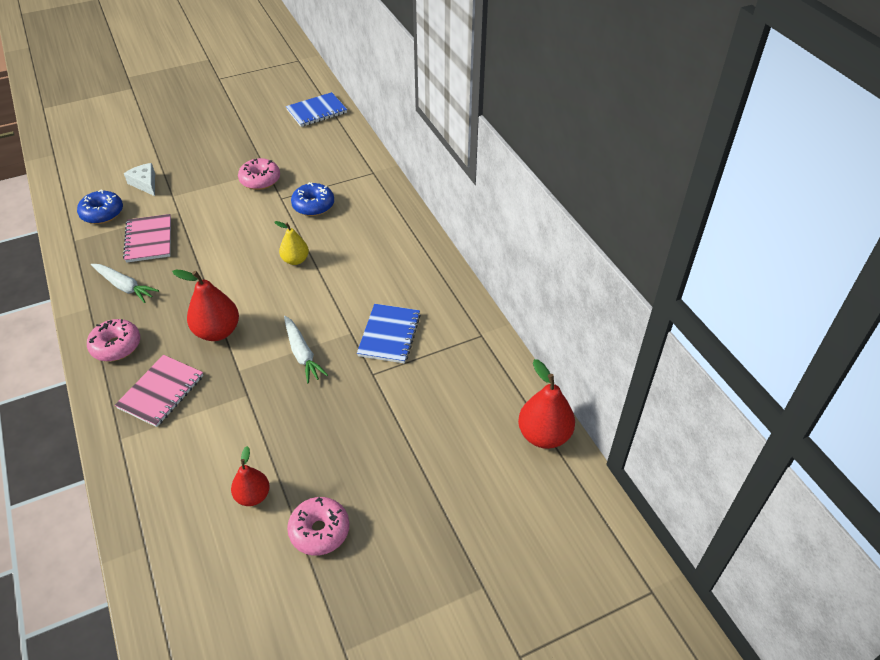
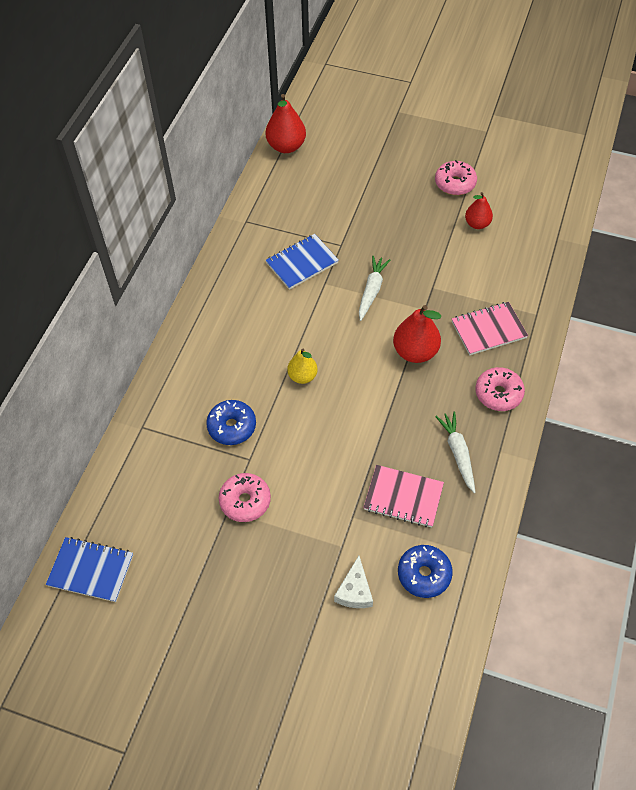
camera: 135 degrees left, 10 degrees up
(149, 240) = (403, 497): pink notebook -> pink notebook turned 75 degrees clockwise

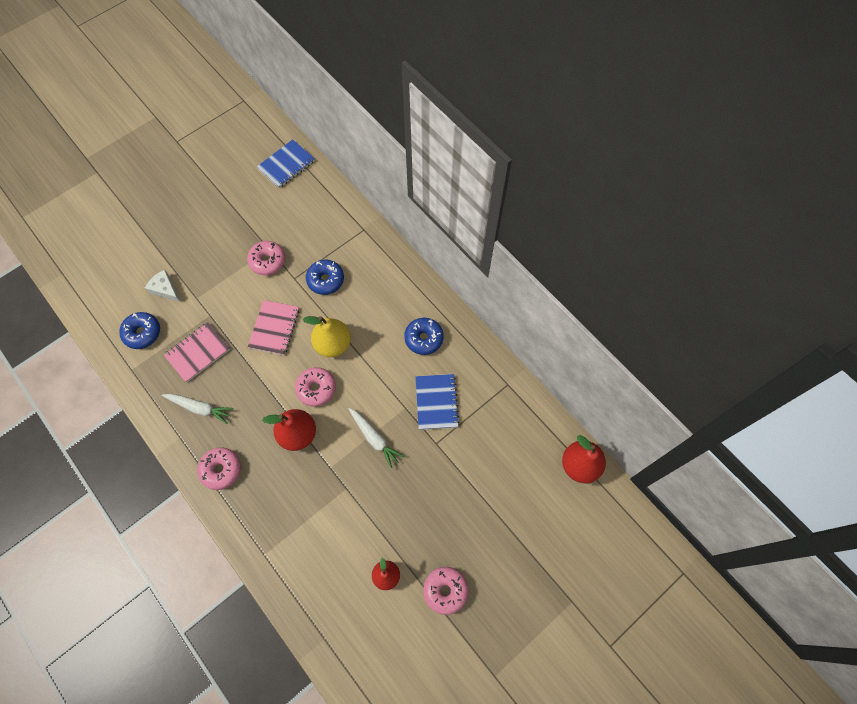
camera: 120 degrees right, 10 degrees up
(242, 304) = (424, 338): none -> blue donut
(302, 376) = (333, 344): yellow pear -> yellow pear, size x1.58
(360, 363) = (316, 389): none -> pink donut
(488, 330) = (277, 504): pink notebook -> pink notebook (274, 328)

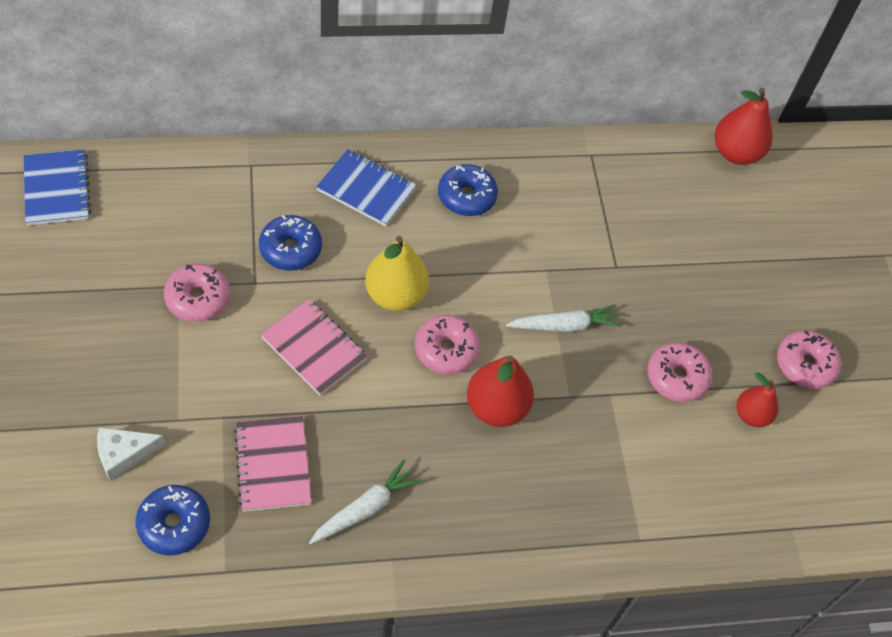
camera: 65 degrees left, 10 degrees down
(221, 470) = (482, 530): pink donut -> pink donut (676, 377)
(436, 402) = (563, 235): blue notebook -> blue notebook (366, 189)

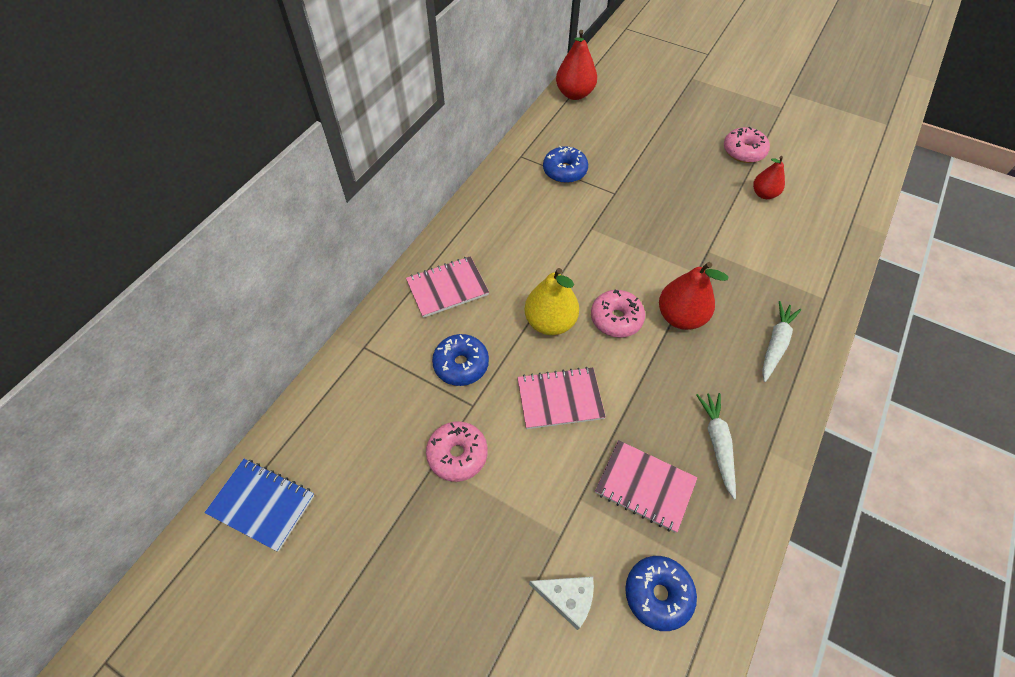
camera: 45 degrees left, 0 degrees up
(124, 454) = (567, 598): white cheese -> white cheese turned 90 degrees counterclockwise
(366, 189) = (447, 288): blue notebook -> pink notebook
(466, 197) = (500, 236): blue donut -> blue donut (564, 171)
(564, 326) = (641, 244): white carrot -> white carrot (775, 344)
(676, 377) = (716, 212): pink donut -> none

